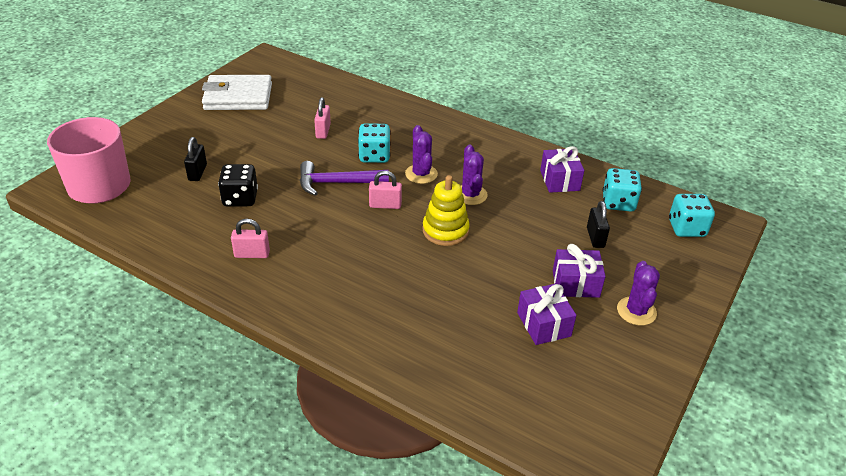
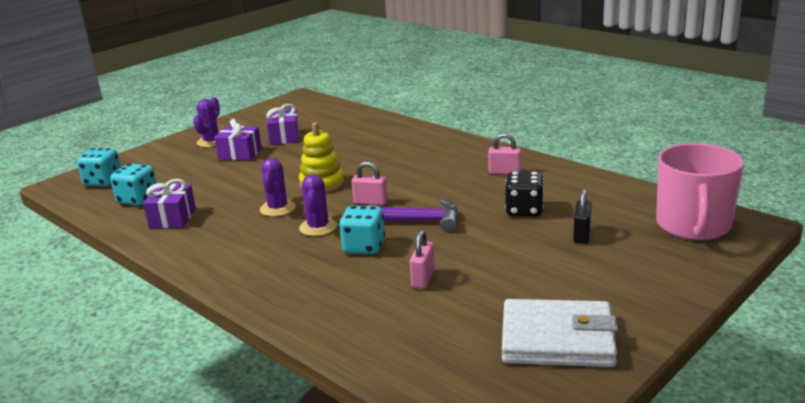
camera: 165 degrees left, 15 degrees down
(595, 237) = (191, 177): black padlock -> none

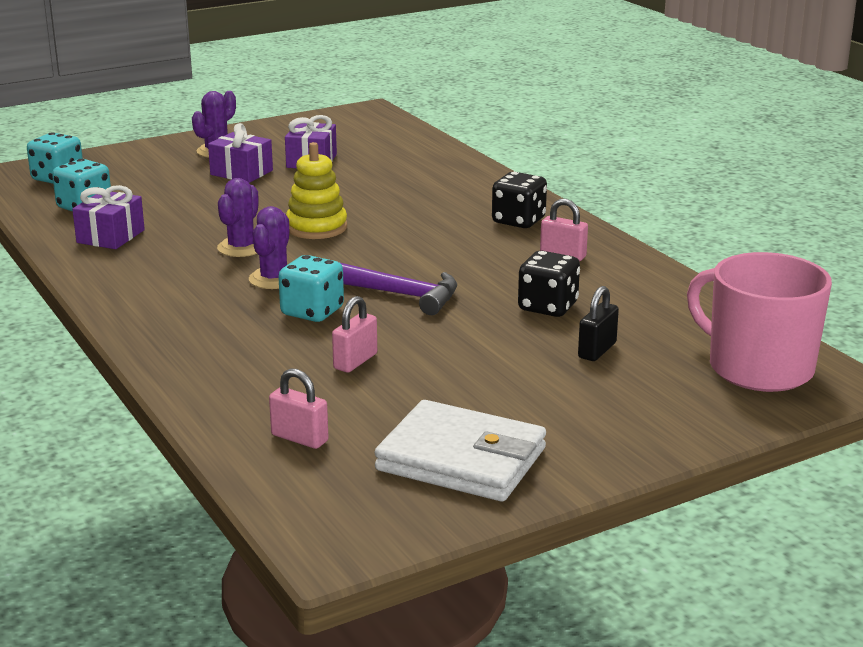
camera: 15 degrees right, 0 degrees up
(370, 202) = (360, 261): pink padlock -> pink padlock (299, 438)
(457, 154) = (518, 221): none -> black dice
(693, 226) = (758, 368): pink mug -> pink mug turned 105 degrees clockwise

